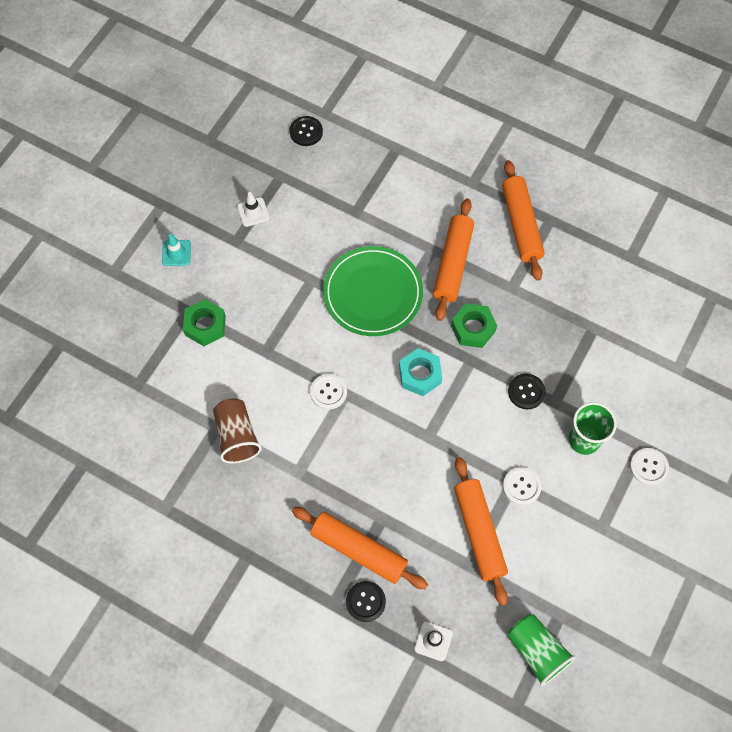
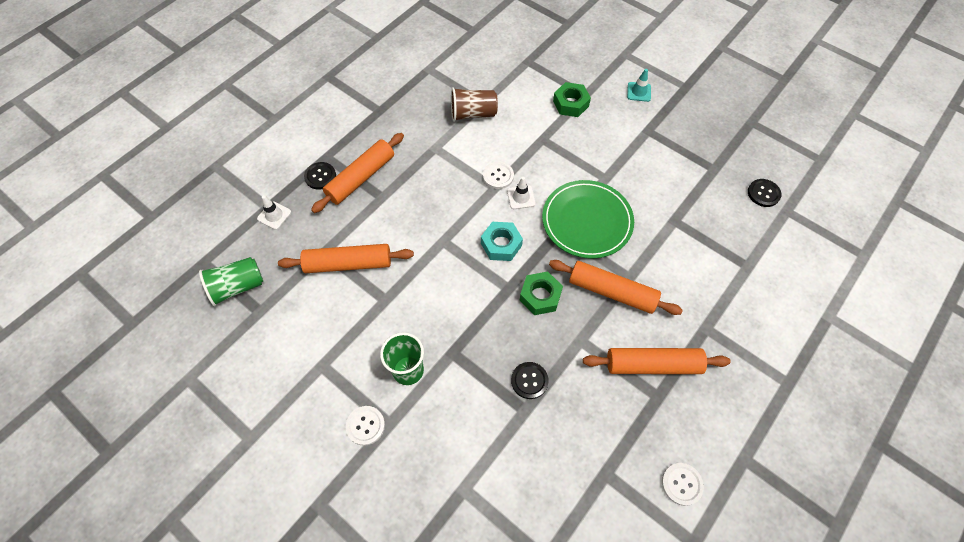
camera: 100 degrees right, 5 degrees down
(253, 212) = (676, 145): white traffic cone -> white traffic cone (521, 197)
(521, 486) = (378, 305): white button -> white button (681, 484)
(526, 392) = (467, 329): black button -> black button (529, 380)

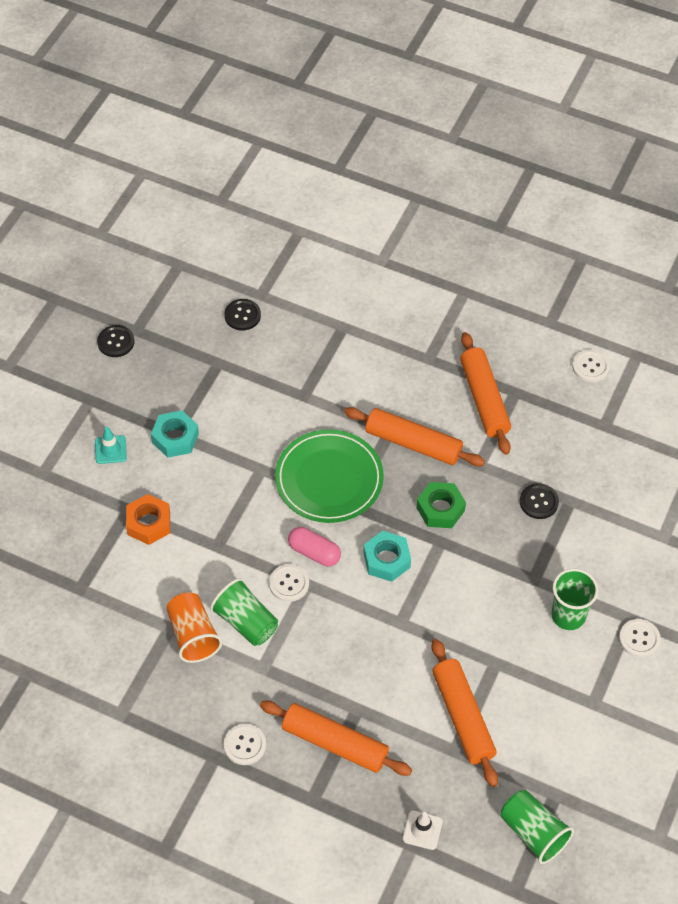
camera: 105 degrees left, 5 degrees down
(320, 176) = (346, 795): black button -> black button (116, 342)
(380, 127) = (245, 745): none -> white button
(473, 114) = (193, 635): brown cup -> orange cup
(474, 145) = (246, 622): none -> green cup
(521, 197) = (314, 552): white traffic cone -> pink capsule
(570, 104) = (149, 523): green nut -> orange nut
(612, 291) = (413, 443): orange rolling pin -> orange rolling pin turned 75 degrees counterclockwise
(643, 130) = (175, 438): none -> turquoise nut

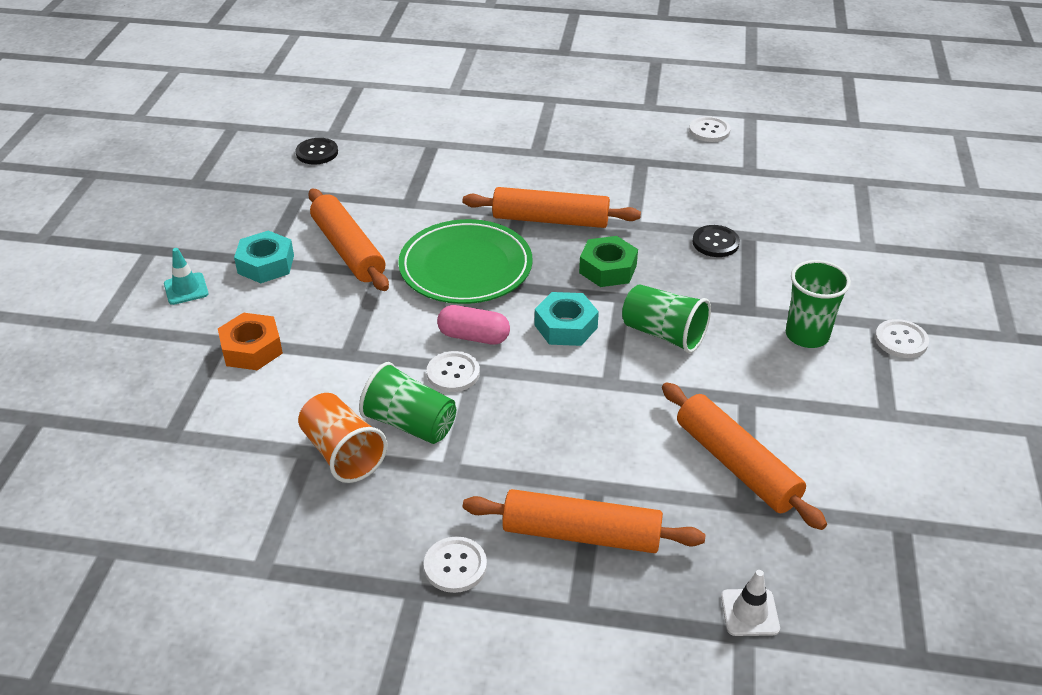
camera: 15 degrees left, 15 degrees down
(116, 342) = (173, 196): black button -> none
(484, 399) = (611, 172): orange rolling pin -> orange rolling pin (348, 250)
(533, 832) = (900, 577): green cup -> green cup (663, 334)

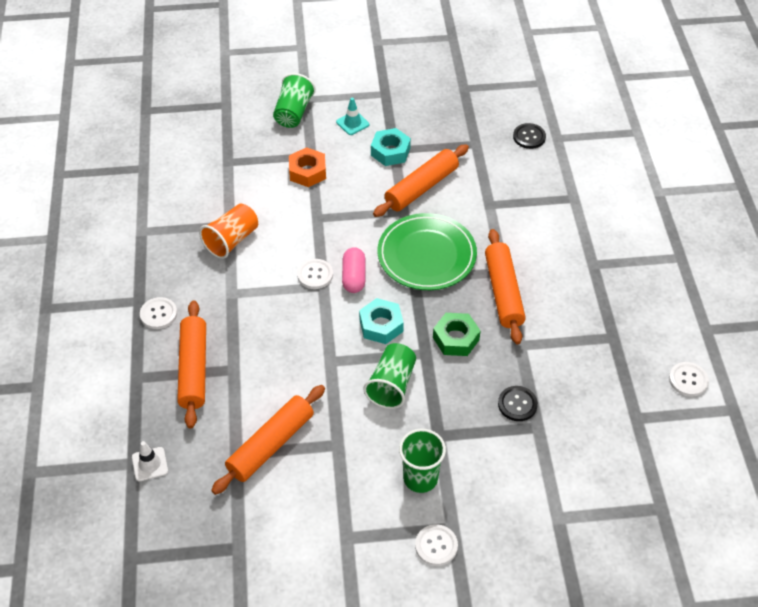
camera: 75 degrees right, 10 degrees up
(410, 424) = (264, 265): green cup -> green cup (293, 113)

